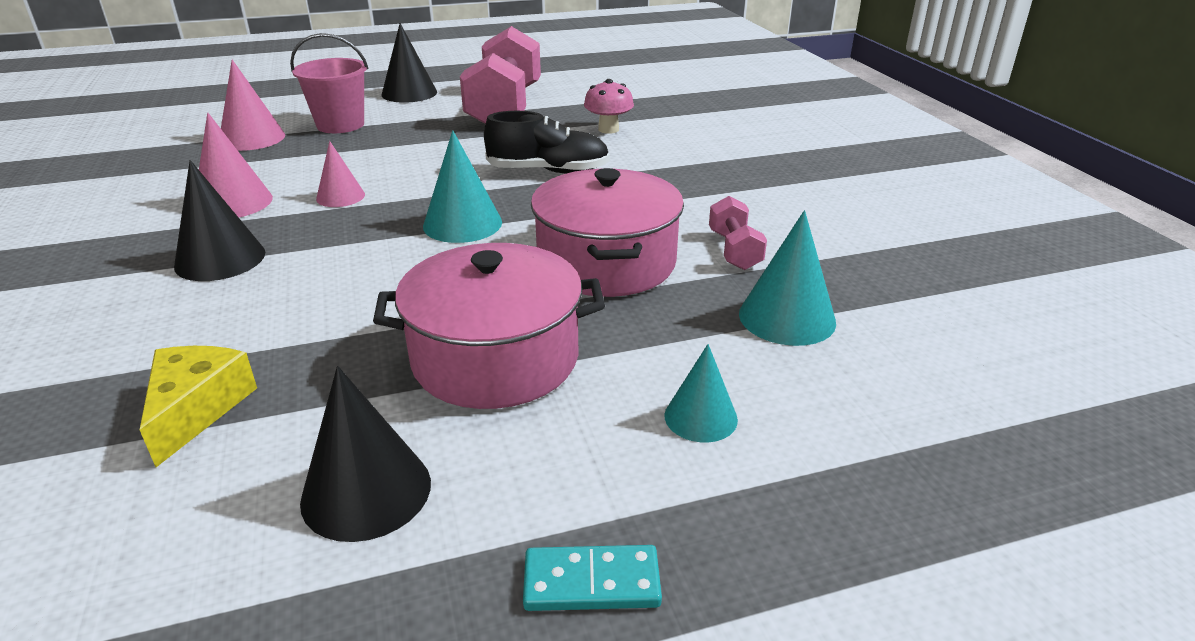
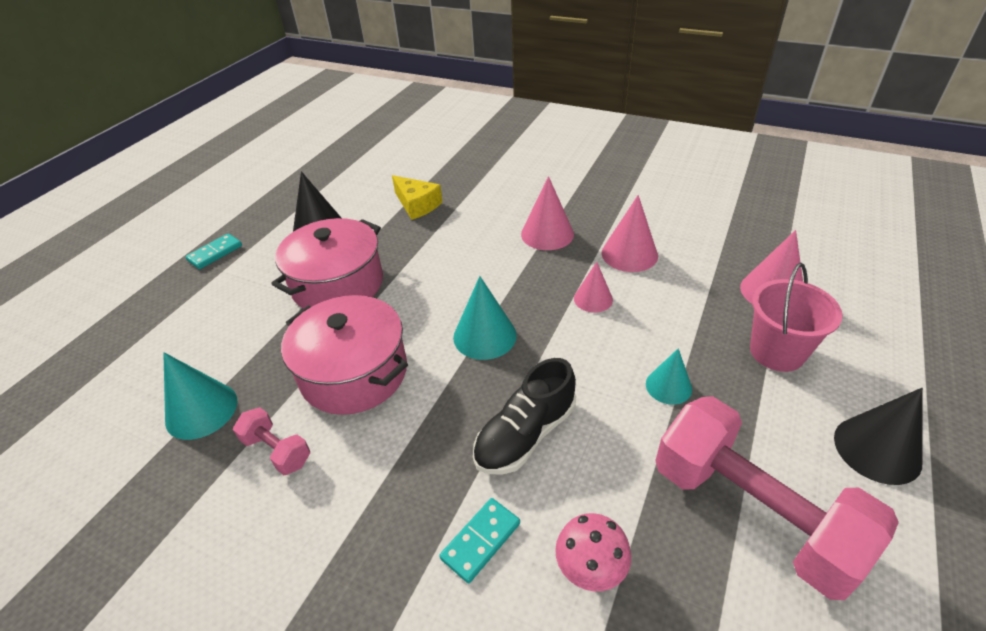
camera: 135 degrees right, 10 degrees up
(220, 259) = (547, 234): black cone -> pink cone
(647, 156) = (481, 541): none -> turquoise domino
(700, 417) = (215, 321): turquoise cone -> turquoise cone (668, 386)

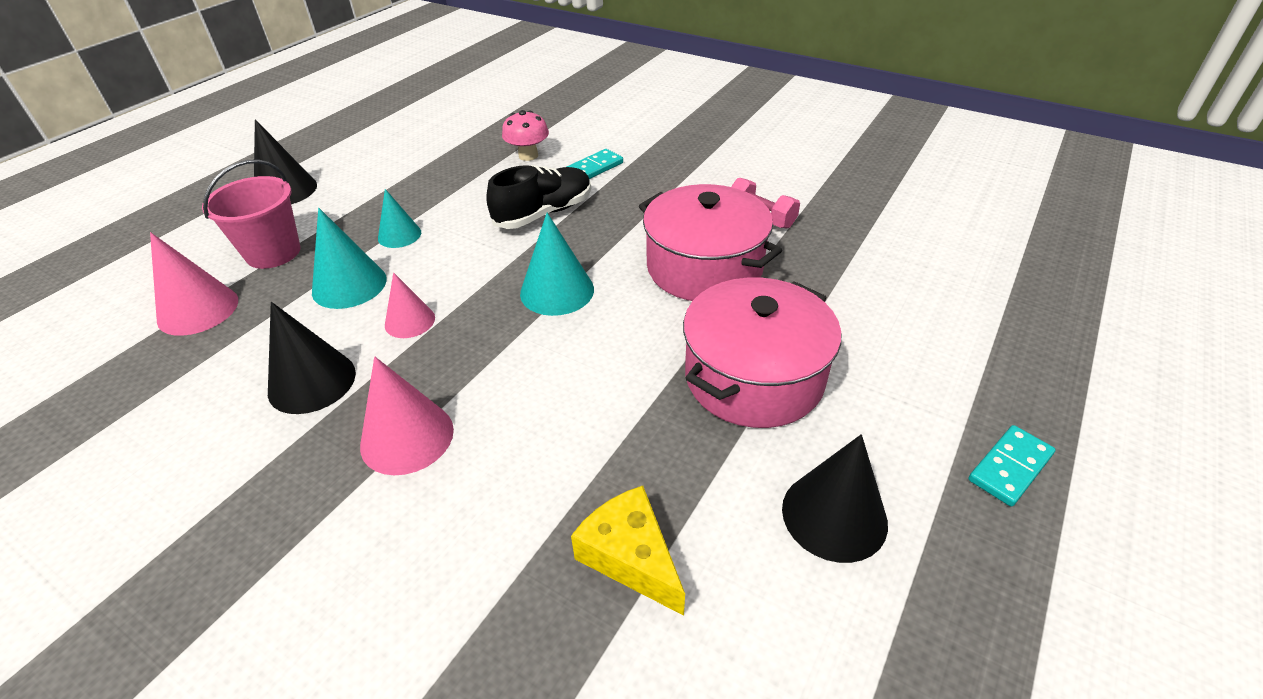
camera: 175 degrees left, 0 degrees up
(201, 410) = (854, 248): turquoise cone -> turquoise cone (349, 285)
(629, 254) = (312, 382): pink cone -> black cone
(752, 513) = (408, 169): pink dumbbell -> none

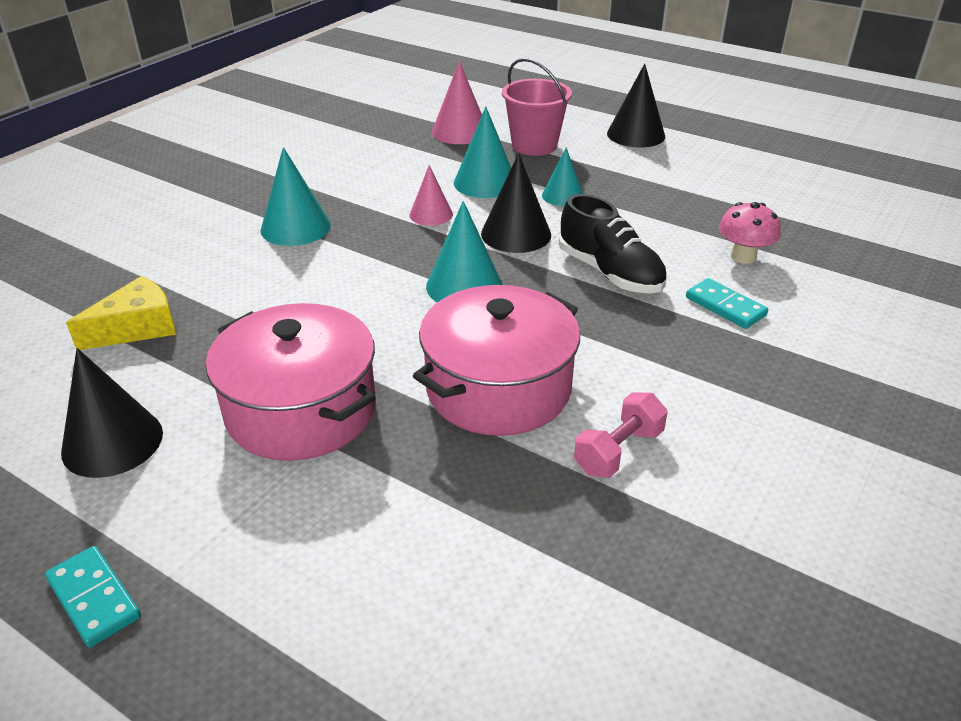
camera: 90 degrees right, 5 degrees down
(312, 382) = (367, 184): black cone -> black cone (516, 234)
(407, 437) = (295, 227): pink cone -> turquoise cone

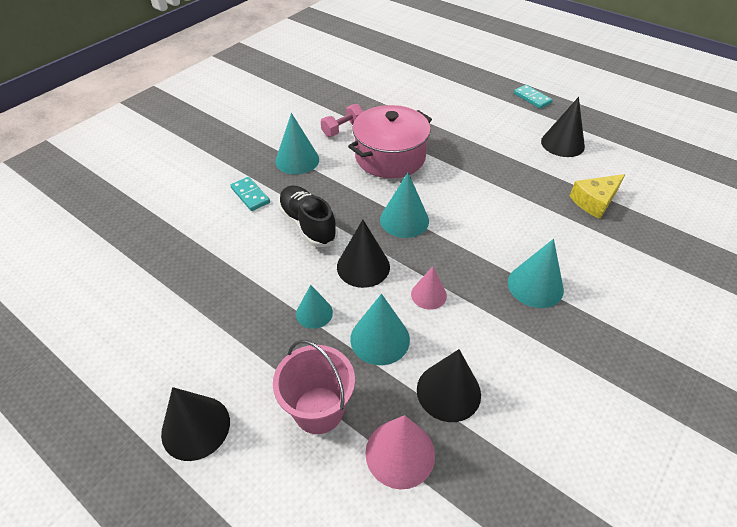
camera: 175 degrees left, 10 degrees up
(301, 410) = (483, 152): pink pot -> none
(416, 158) = (448, 391): none -> black cone
(682, 371) = (297, 160): none -> turquoise cone
(743, 257) = (211, 233): pink mushroom -> none

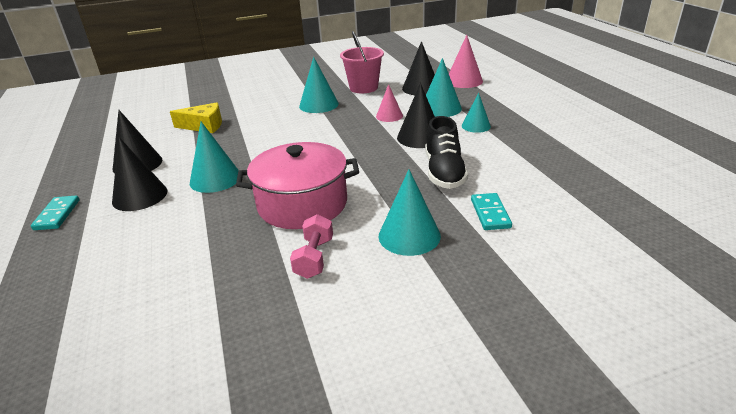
camera: 145 degrees left, 15 degrees down
(195, 427) = (575, 105): black cone -> black cone (140, 196)
(318, 410) = (497, 97): pink bucket -> pink bucket (363, 88)
(342, 129) = (314, 258): pink dumbbell -> pink dumbbell turned 75 degrees counterclockwise
(404, 220) = (356, 153): turquoise cone -> turquoise cone (215, 179)

